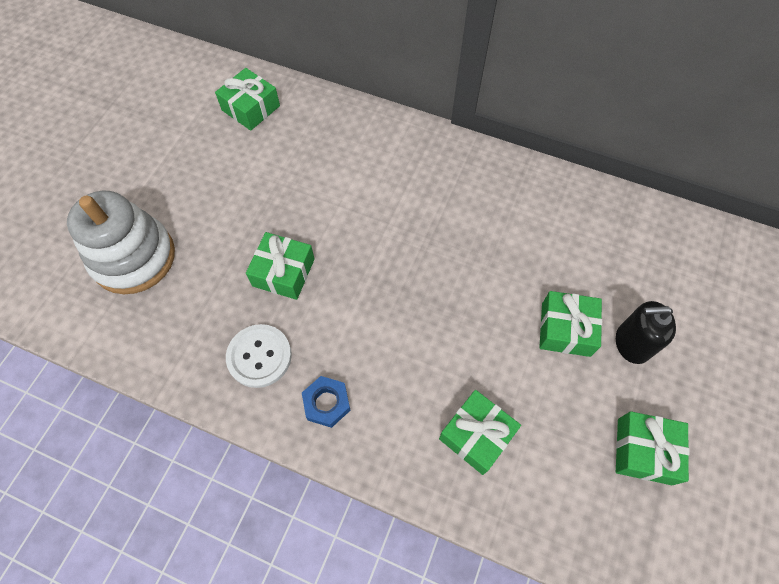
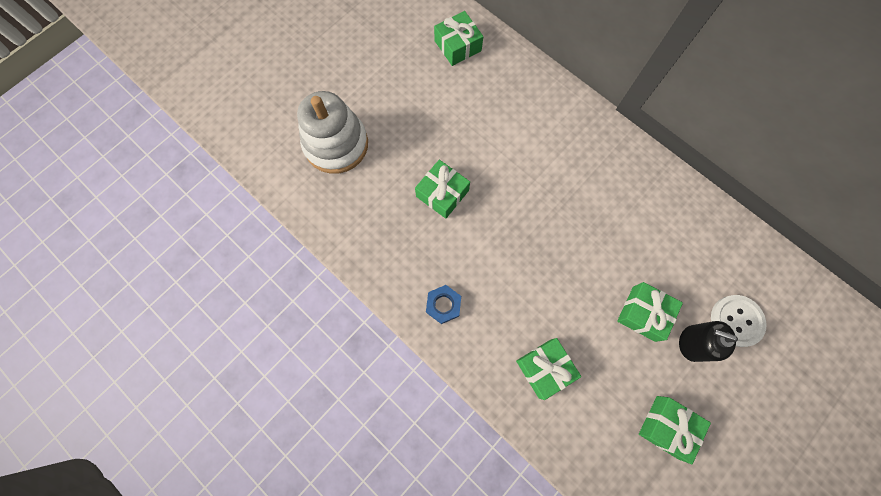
camera: 20 degrees right, 10 degrees up
(259, 356) = (405, 253): white button -> white button (736, 321)

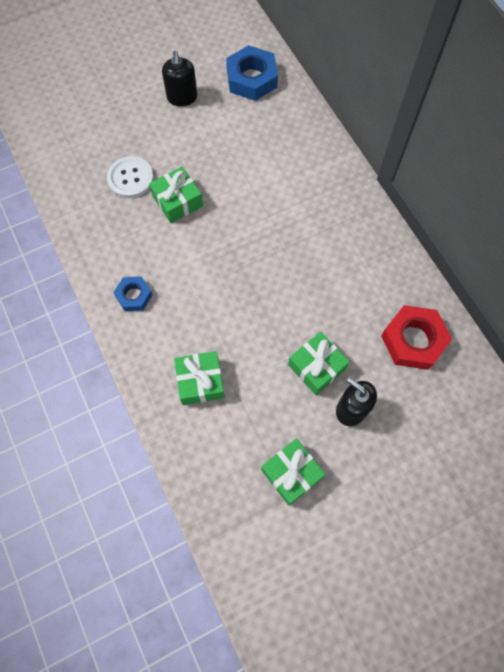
camera: 20 degrees right, 5 degrees down
(336, 144) = (102, 130): white stacking toy -> none
(399, 86) = (182, 97): none -> black soap dispenser
(457, 46) = (252, 79): green gift -> blue nut
(716, 256) = (413, 340): none -> red nut
(736, 321) = (405, 405): white button -> white button (130, 178)

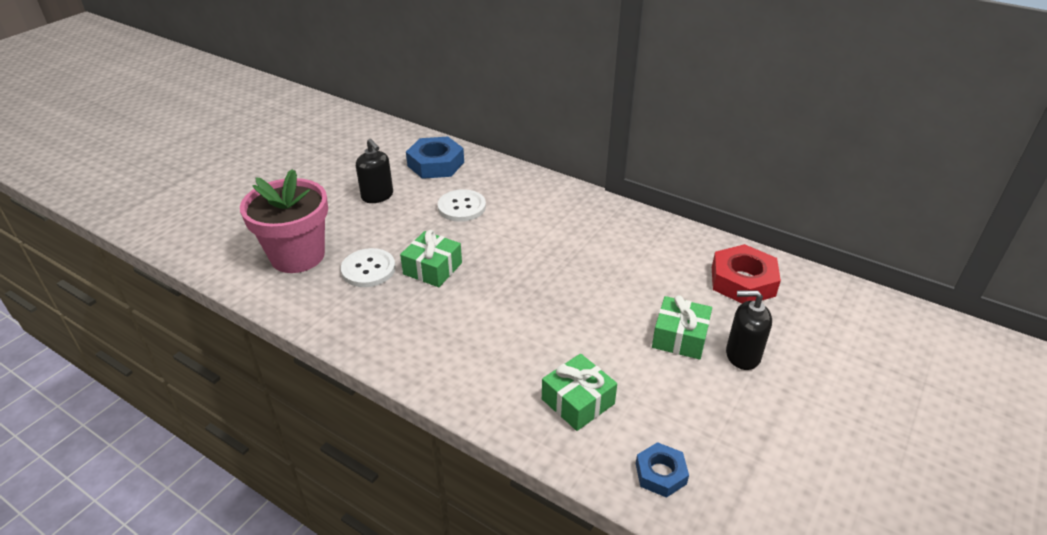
camera: 30 degrees left, 30 degrees down
(88, 138) = (297, 256): none -> pink flower pot
(134, 296) = (445, 360): blue nut -> blue nut (660, 473)
(241, 143) = (461, 207): none -> white button
(291, 473) = (740, 436): green gift -> none

